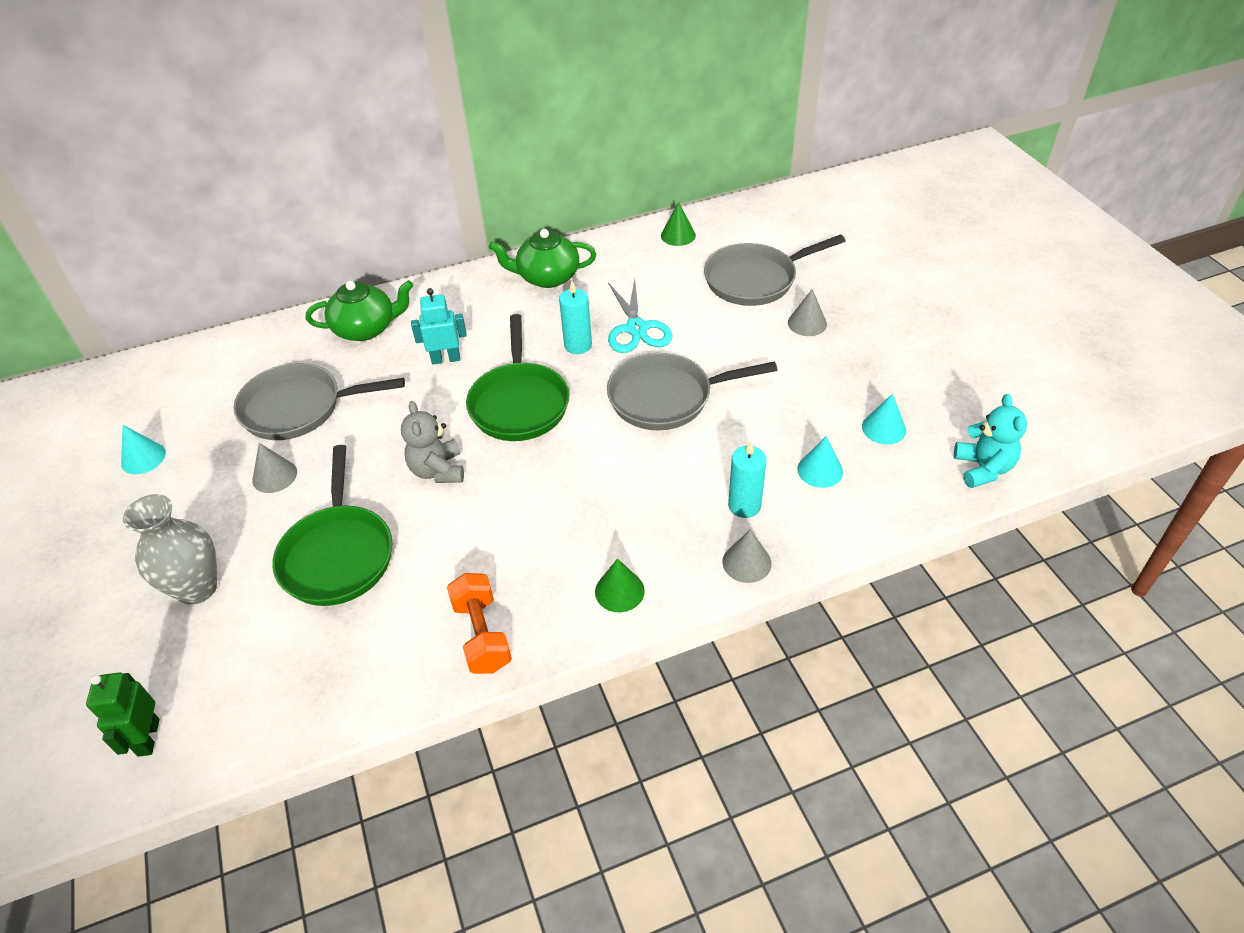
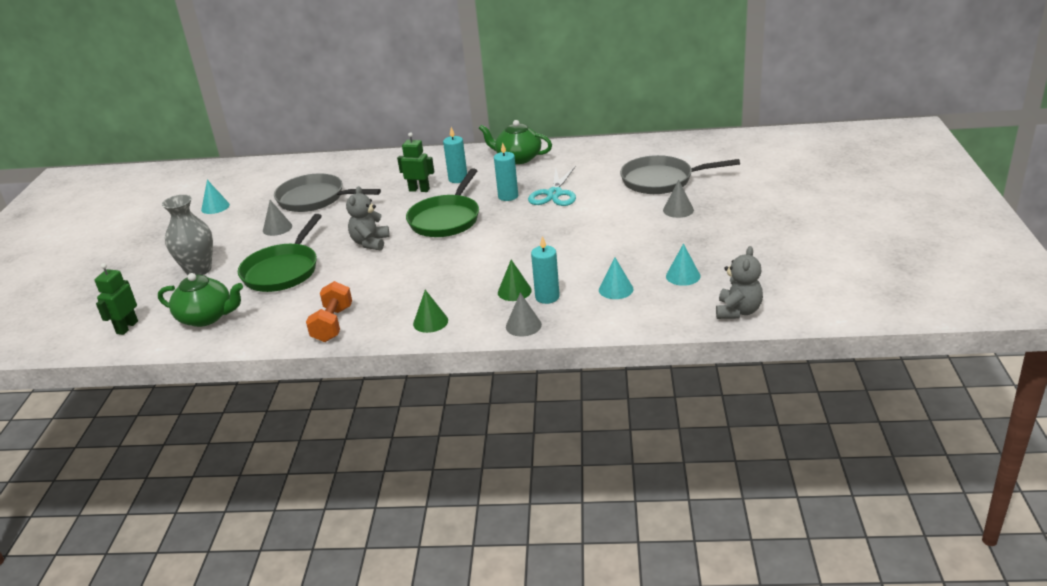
camera: 25 degrees right, 15 degrees down
(366, 328) = (384, 167): green teapot -> green teapot (206, 317)
(446, 359) = (419, 190): turquoise robot -> green robot
(488, 329) = (458, 179): none -> turquoise candle
(667, 397) = (544, 233): grey pan -> none
(678, 235) = (627, 148): green cone -> green cone (514, 291)
(983, 468) = (738, 311): turquoise teddy bear -> grey teddy bear

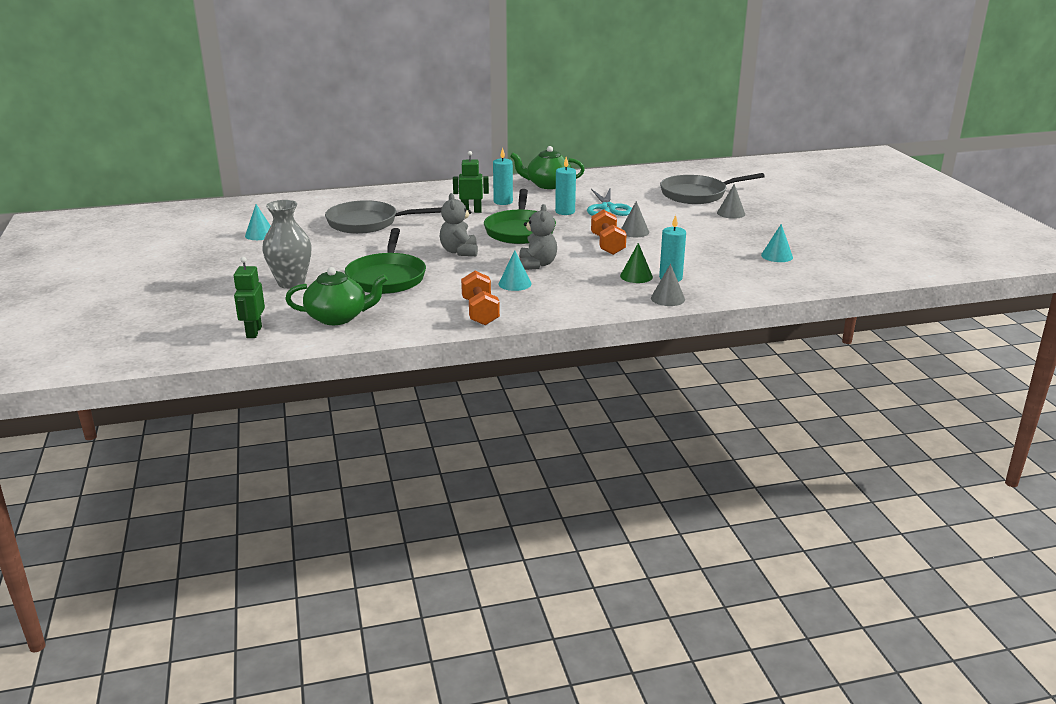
camera: 20 degrees left, 5 degrees down
(277, 228) = (347, 246): grey cone -> grey cone (634, 232)
(430, 322) = (577, 303): green cone -> none
(517, 245) = (607, 245): none -> orange dumbbell
(616, 289) = (727, 268): turquoise cone -> turquoise cone (515, 283)
(738, 311) = (845, 275): grey teddy bear -> grey teddy bear (537, 264)

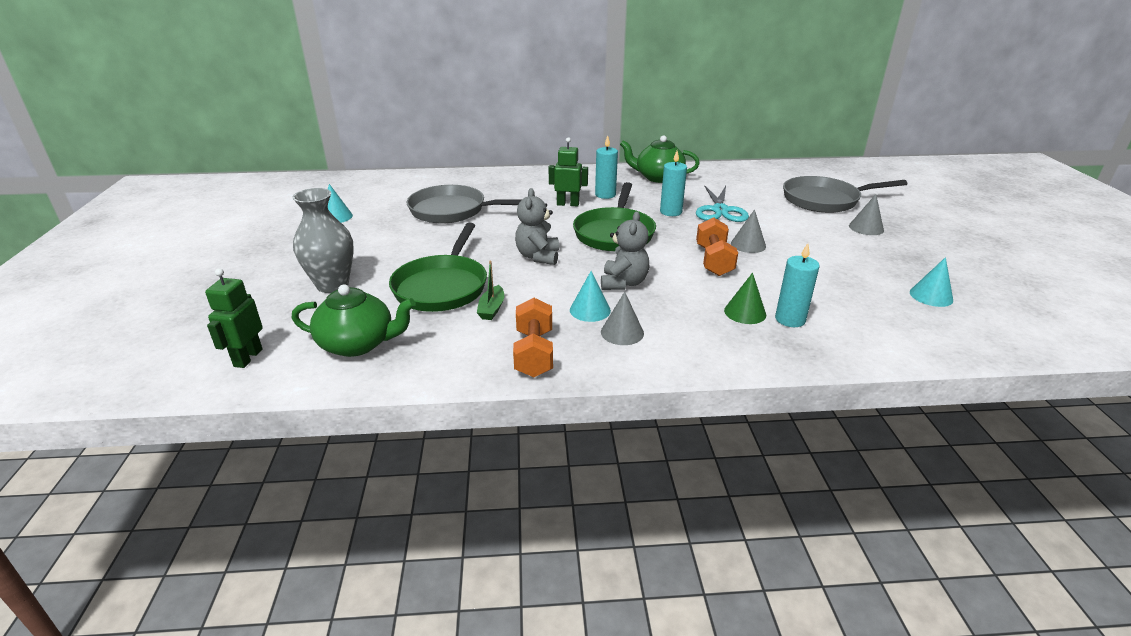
camera: 10 degrees right, 5 degrees up
(435, 288) = (492, 309): none -> green boat
(667, 298) = (785, 355): grey cone -> grey cone (622, 332)

